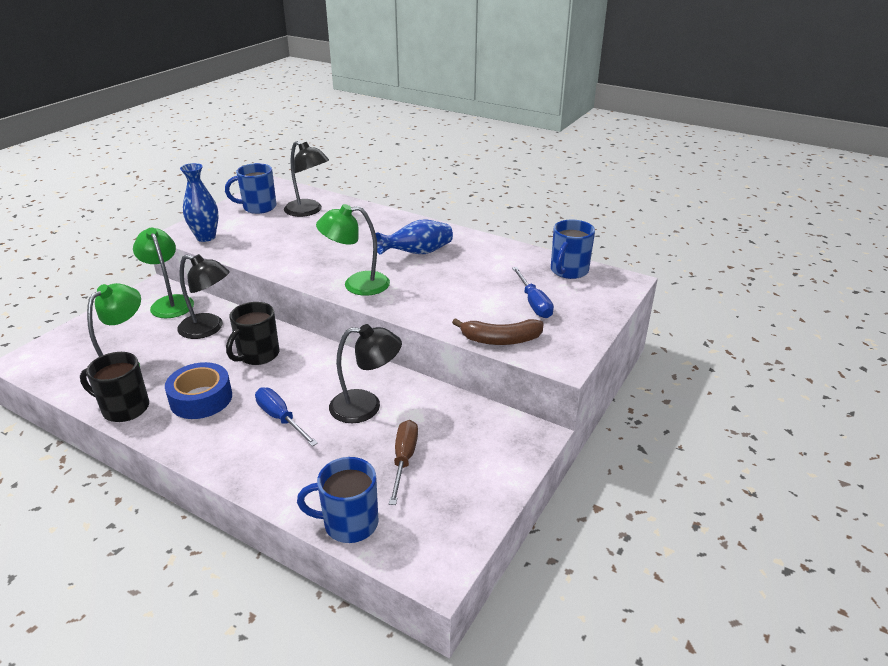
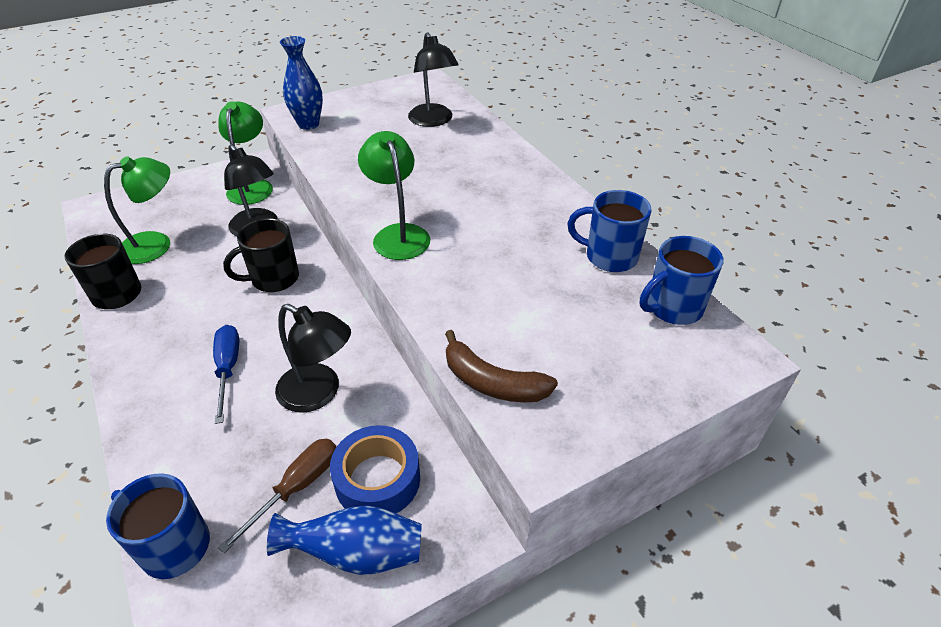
camera: 30 degrees right, 10 degrees up
(201, 399) = (183, 311): blue tape -> blue tape (377, 479)
(258, 207) = (388, 102): blue mug -> blue mug (609, 257)
(356, 284) = (398, 234): green lamp -> green lamp turned 45 degrees clockwise
(417, 253) = (501, 214): blue vase -> blue vase (357, 553)
(534, 303) = (582, 342): blue screwdriver -> none

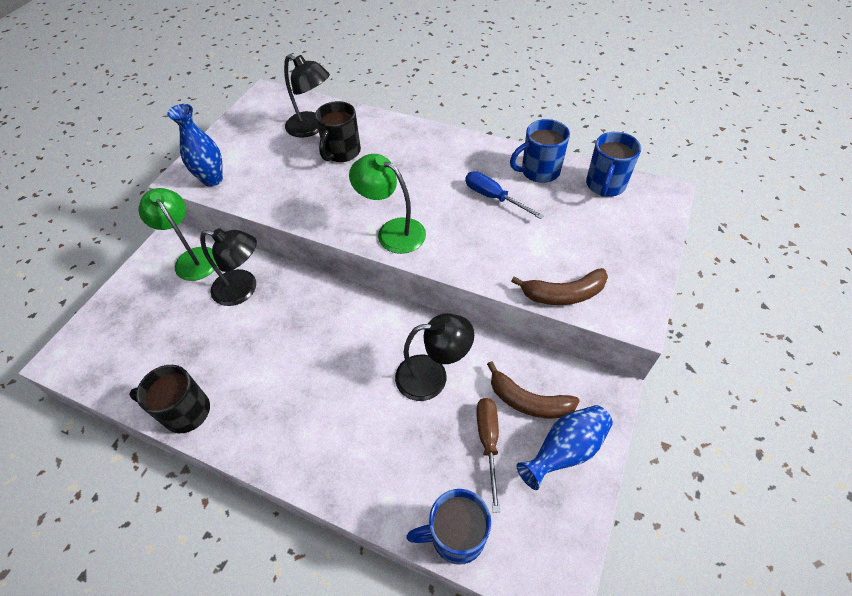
camera: 35 degrees left, 10 degrees up
(156, 244) = (168, 353): green lamp -> none
(228, 369) = (350, 404): blue screwdriver -> blue screwdriver (493, 197)
(273, 279) = (304, 320): black mug -> black mug (341, 152)
(377, 479) = (528, 401): blue tape -> brown banana

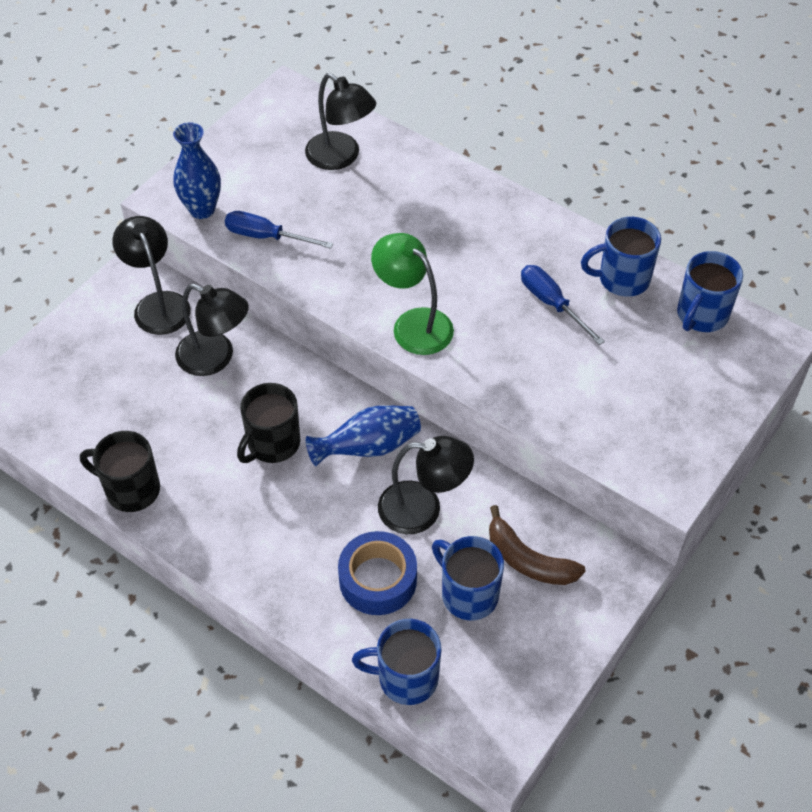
camera: 10 degrees right, 0 degrees up
(193, 258) = (158, 304): green lamp -> black lamp
(265, 190) = (266, 237): none -> blue screwdriver
(341, 152) = (372, 202): black mug -> black mug (272, 444)
(410, 446) = (378, 579): none -> blue tape
(488, 442) = (468, 594): brown screwdriver -> blue mug
(563, 294) = (597, 443): brown banana -> none
(565, 450) = (552, 621): blue vase -> blue vase (368, 447)

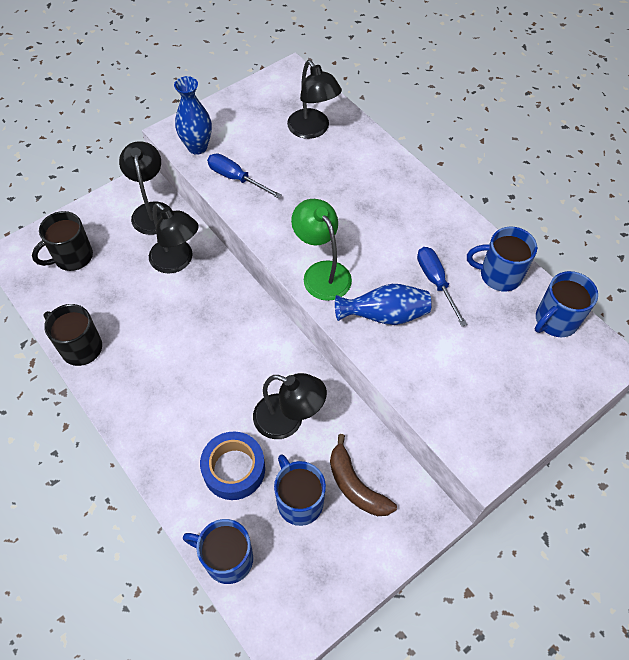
camera: 15 degrees right, 5 degrees up
(272, 444) = (194, 338): black mug -> black mug (72, 257)
(368, 447) = (264, 359): blue vase -> blue vase (384, 315)

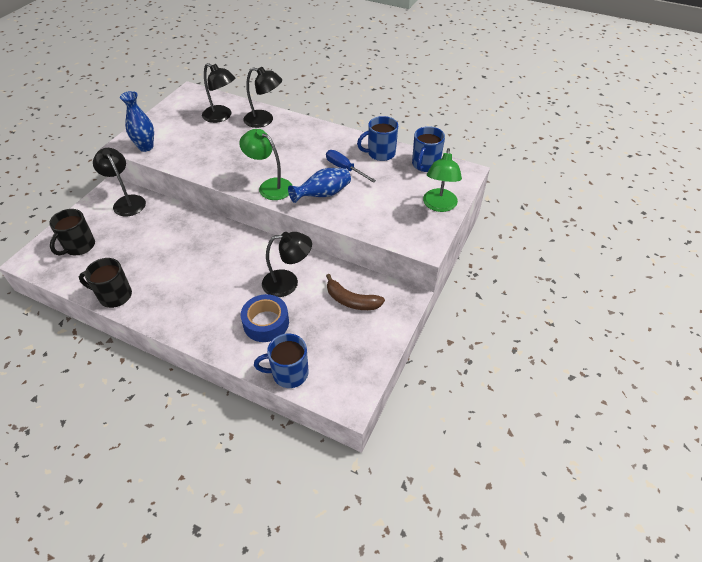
camera: 25 degrees left, 10 degrees down
(177, 261) = (161, 224): black lamp -> black lamp (264, 120)
(236, 178) = (183, 155): blue screwdriver -> none
(299, 501) = (319, 323): blue mug -> none
(539, 402) = (439, 206): none -> green lamp

